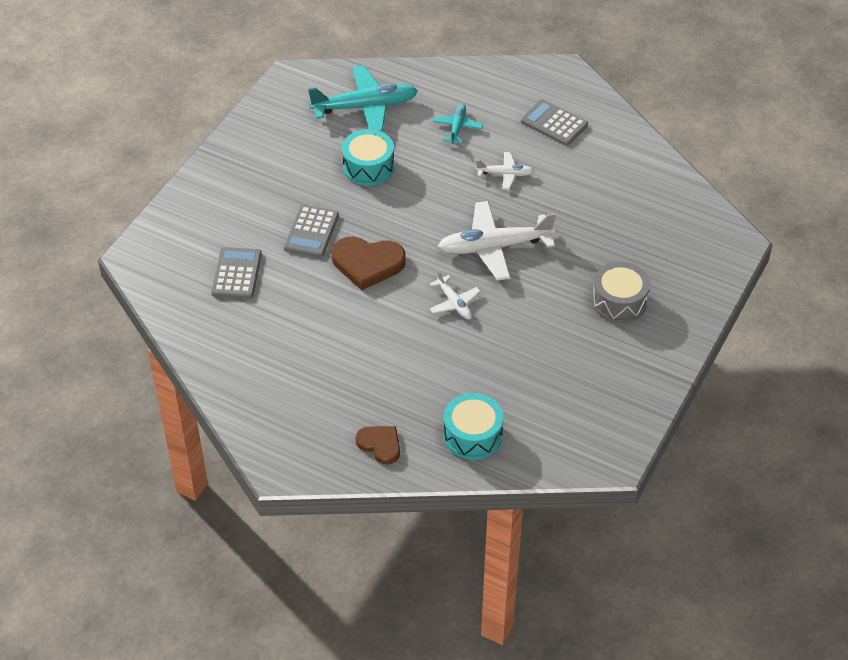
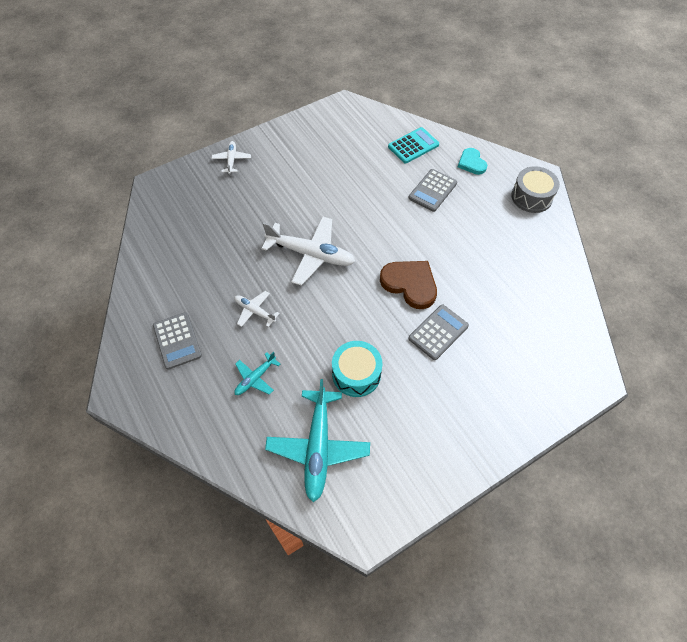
camera: 150 degrees left, 10 degrees up
(236, 274) = (515, 322): grey calculator -> grey calculator (432, 190)
(365, 107) = (318, 446): turquoise plane -> turquoise plane turned 105 degrees counterclockwise
(380, 445) = (471, 163): brown heart -> turquoise heart
(454, 303) = (368, 227): white plane -> white plane (232, 160)
(472, 435) = (413, 146): turquoise drum -> turquoise calculator
(619, 301) = (263, 181): grey drum -> grey drum (531, 197)

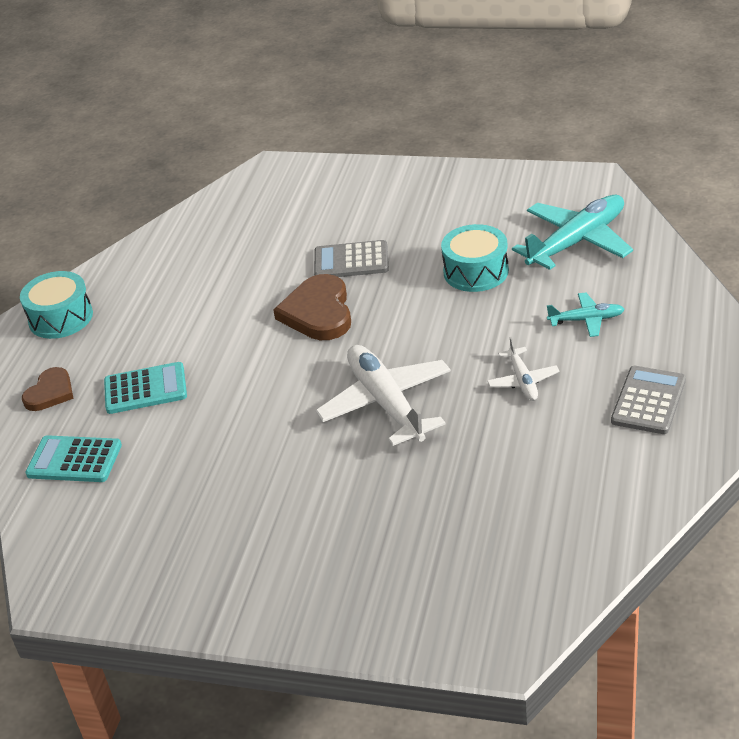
camera: 130 degrees left, 20 degrees down
(232, 160) = (338, 611): white plane -> none
(432, 190) = (145, 389): grey calculator -> turquoise calculator
(471, 163) = (50, 392): turquoise heart -> brown heart
(531, 197) = (61, 318): grey drum -> turquoise drum

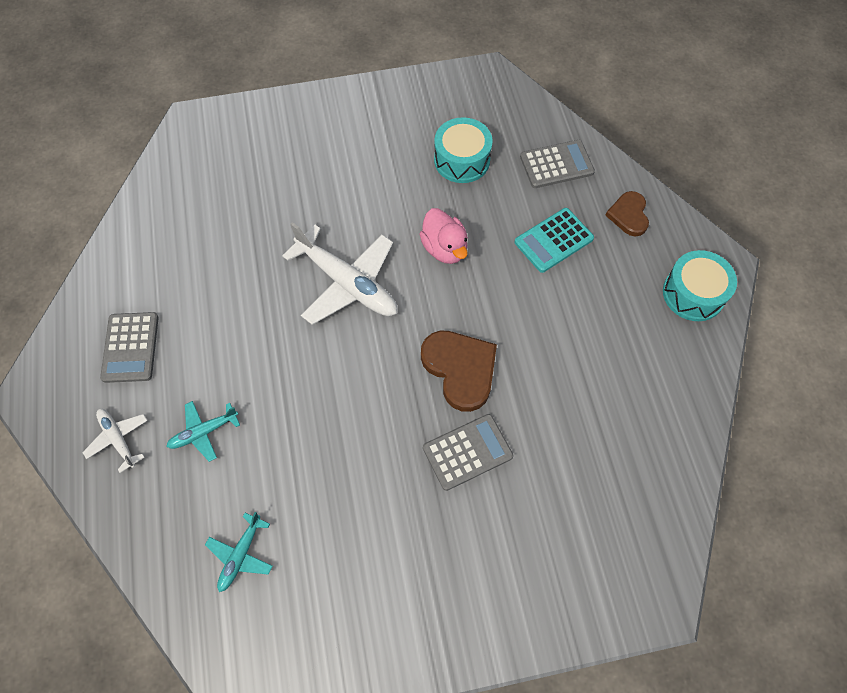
camera: 150 degrees right, 25 degrees up
(74, 460) = (556, 165): turquoise calculator -> grey calculator
(262, 409) = (444, 248): none -> pink duck
(476, 271) = (332, 473): turquoise drum -> turquoise drum (462, 160)
(522, 380) = (242, 339): white plane -> white plane (119, 439)
(576, 242) = (241, 554): turquoise plane -> turquoise plane, size x0.51

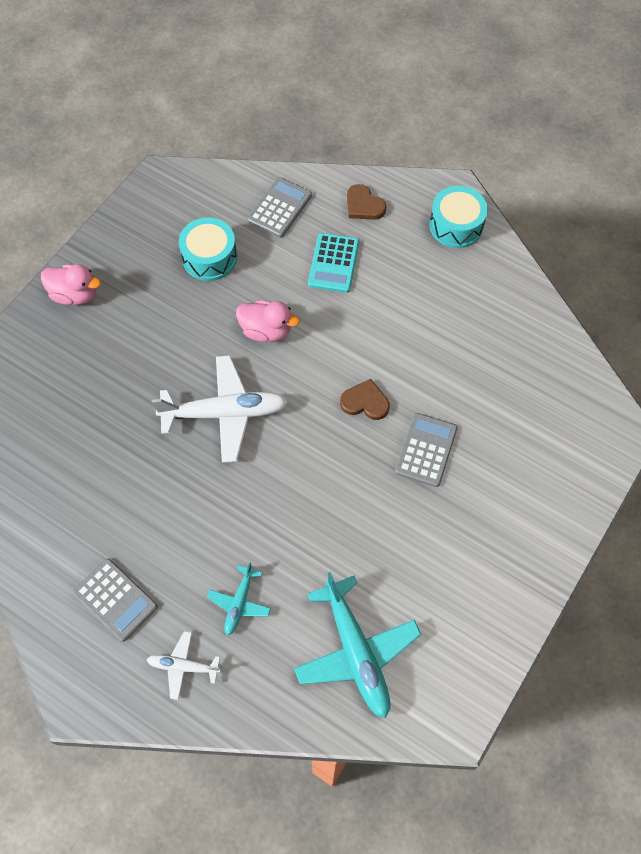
camera: 45 degrees left, 0 degrees up
(241, 554) = (356, 651): turquoise plane -> turquoise plane, size x1.96
(339, 111) = (75, 294): none -> pink duck
(460, 369) = (365, 402): brown heart -> brown heart, size x0.61

